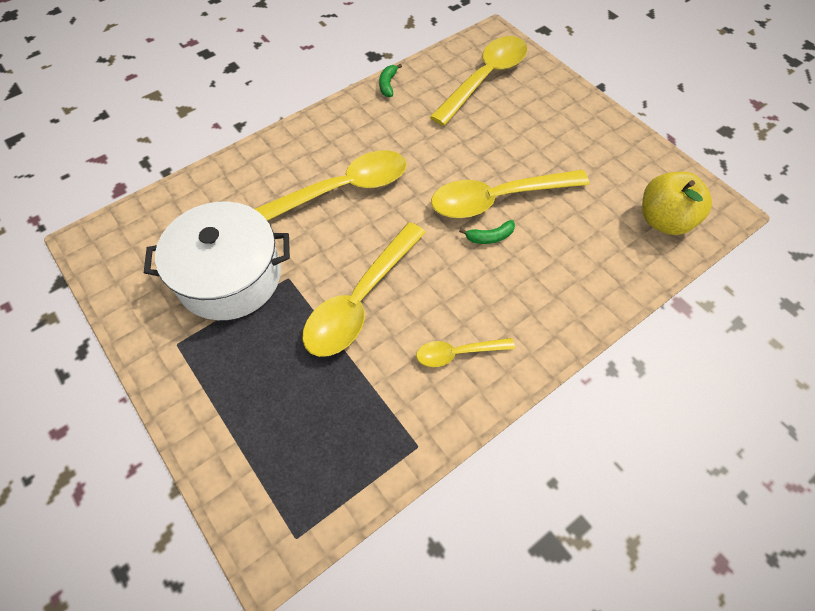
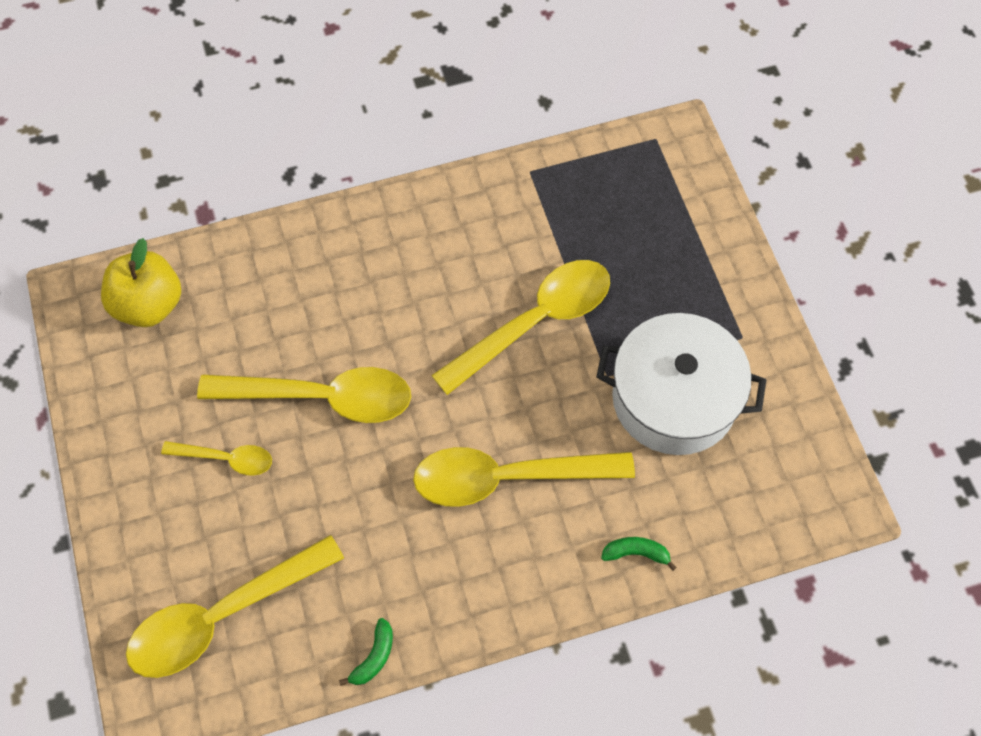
camera: 160 degrees left, 5 degrees up
(458, 353) = (457, 236): yellow spoon -> yellow spoon (226, 459)
(490, 237) = (358, 350): green banana -> green banana (636, 553)

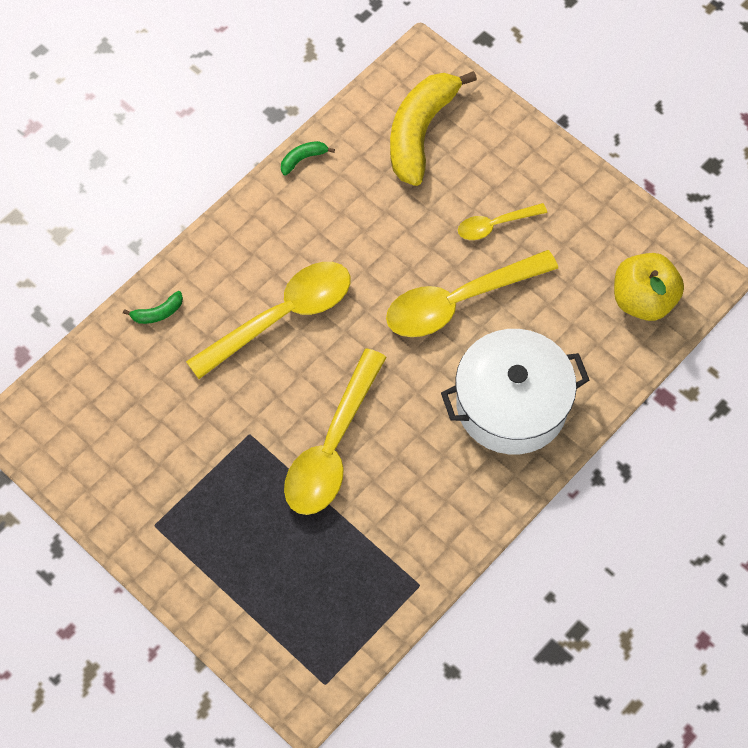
camera: 150 degrees right, 0 degrees up
(223, 615) = (420, 132): yellow spoon -> yellow banana
(374, 657) = (303, 159): green banana -> green banana turned 60 degrees clockwise
(674, 398) = (186, 442): white pot -> white pot (511, 404)

